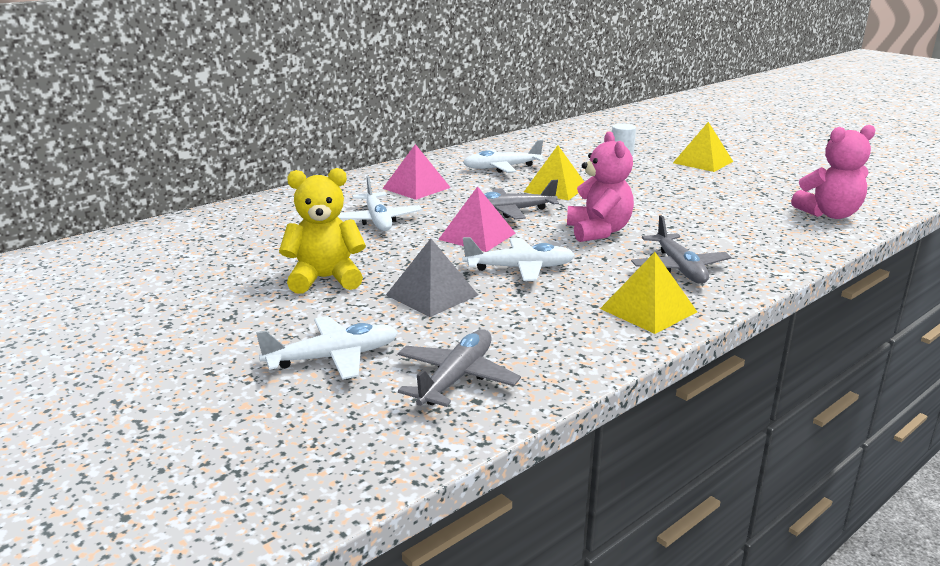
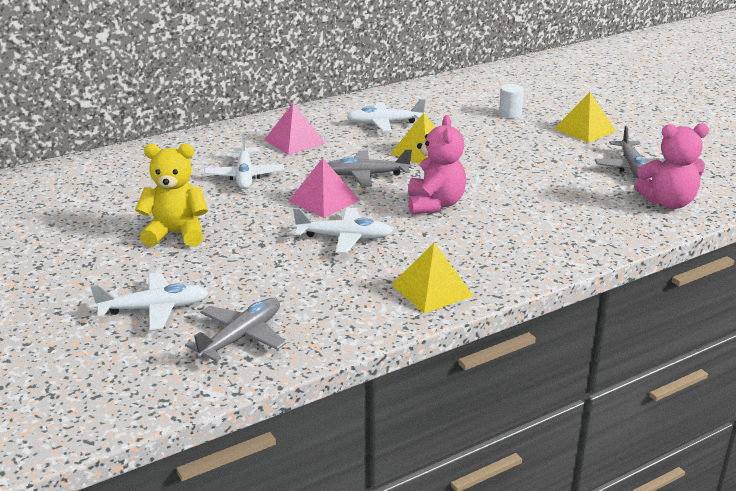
camera: 10 degrees right, 5 degrees up
(432, 295) = (257, 258): grey pyramid -> none
(679, 268) = (485, 249): grey plane -> grey plane (632, 168)

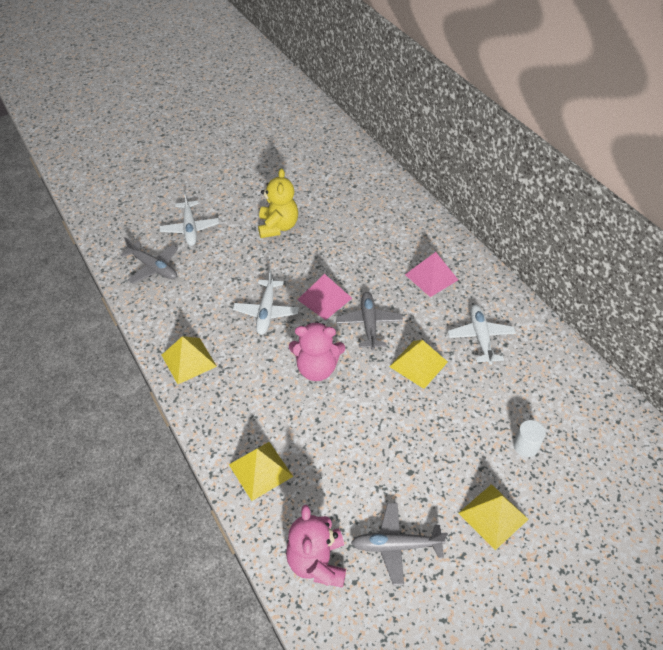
camera: 90 degrees right, 20 degrees up
(244, 175) = (365, 252): white plane -> none
(580, 234) = (260, 470): none -> yellow pyramid

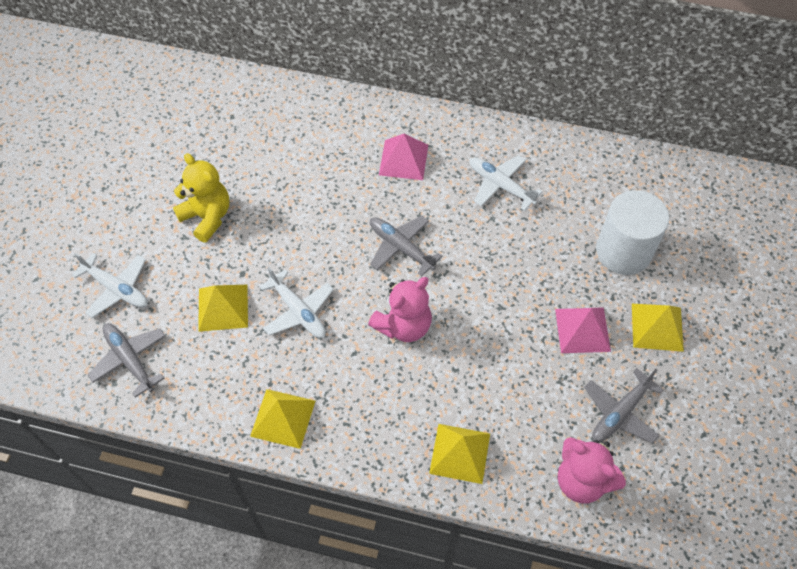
camera: 45 degrees left, 10 degrees up
(153, 267) = (130, 360): grey plane -> grey plane turned 120 degrees counterclockwise
(324, 299) = (336, 255): pink pyramid -> pink pyramid (582, 330)
(418, 364) = (479, 250): yellow pyramid -> yellow pyramid (223, 307)
(525, 446) = (623, 251): white cylinder -> white cylinder, size x2.19

